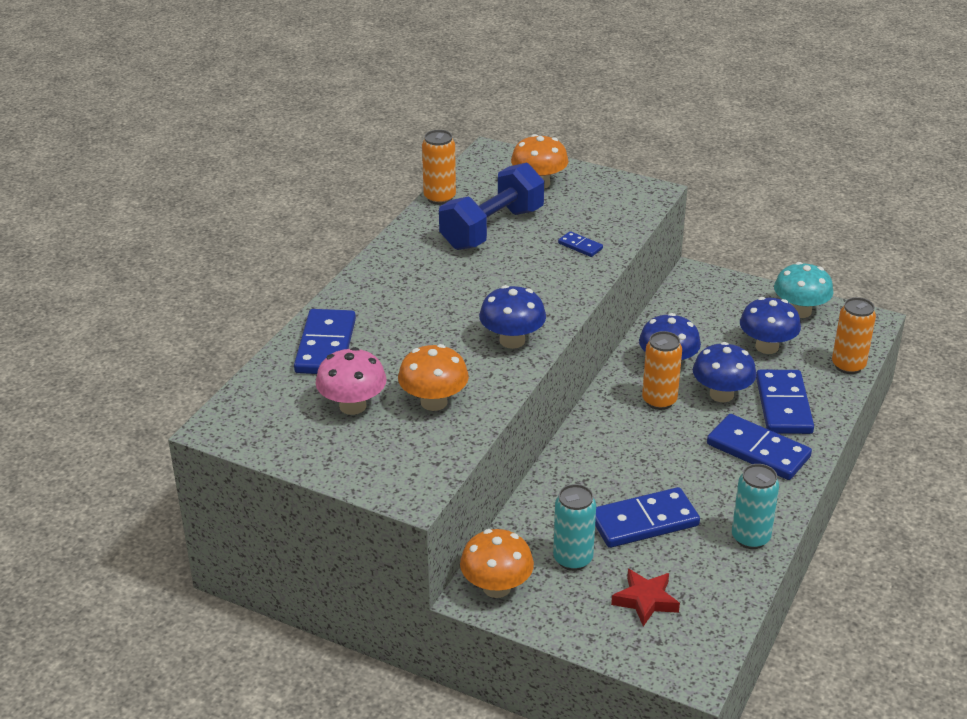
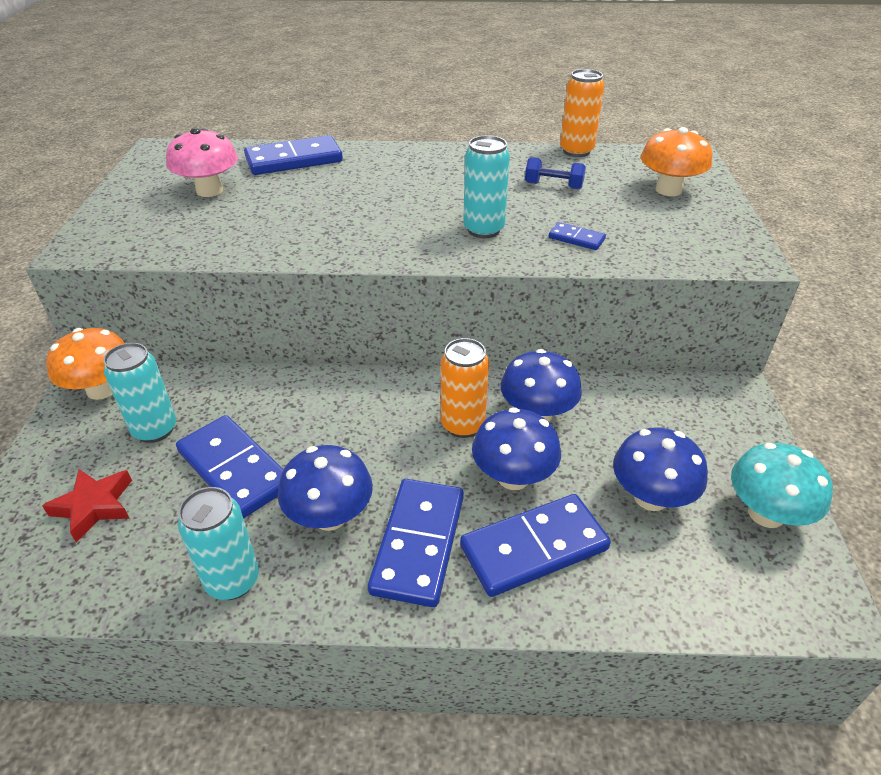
camera: 65 degrees right, 5 degrees up
(434, 402) = (232, 225): orange mushroom -> none
(492, 229) = (553, 186): blue dumbbell -> blue dumbbell, size x0.45
(512, 340) = (361, 240): blue mushroom -> blue mushroom (330, 516)
(538, 281) = (483, 230): none -> turquoise can
(580, 246) = (576, 239): blue domino -> blue domino turned 75 degrees counterclockwise
(848, 366) = (687, 606): orange can -> none

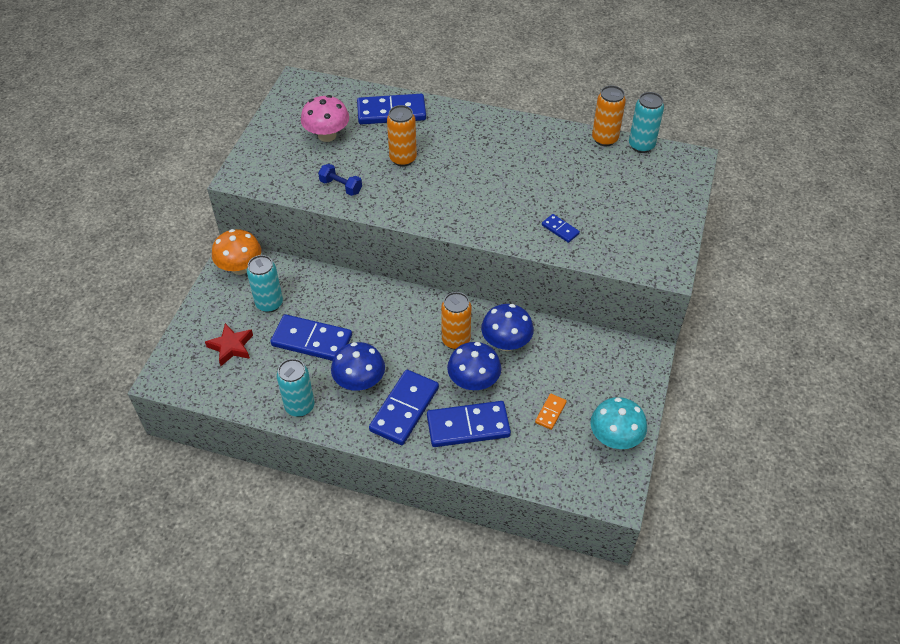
camera: 15 degrees right, 10 degrees up
(235, 469) = (312, 340): blue domino -> blue domino turned 45 degrees counterclockwise
(325, 199) = (403, 159): none -> orange can
(483, 230) = (501, 209): turquoise can -> turquoise can (641, 145)
(553, 186) = (569, 174): blue dumbbell -> blue dumbbell (341, 187)
(650, 497) = (550, 412): blue mushroom -> orange domino
(668, 190) = (651, 194): orange mushroom -> none

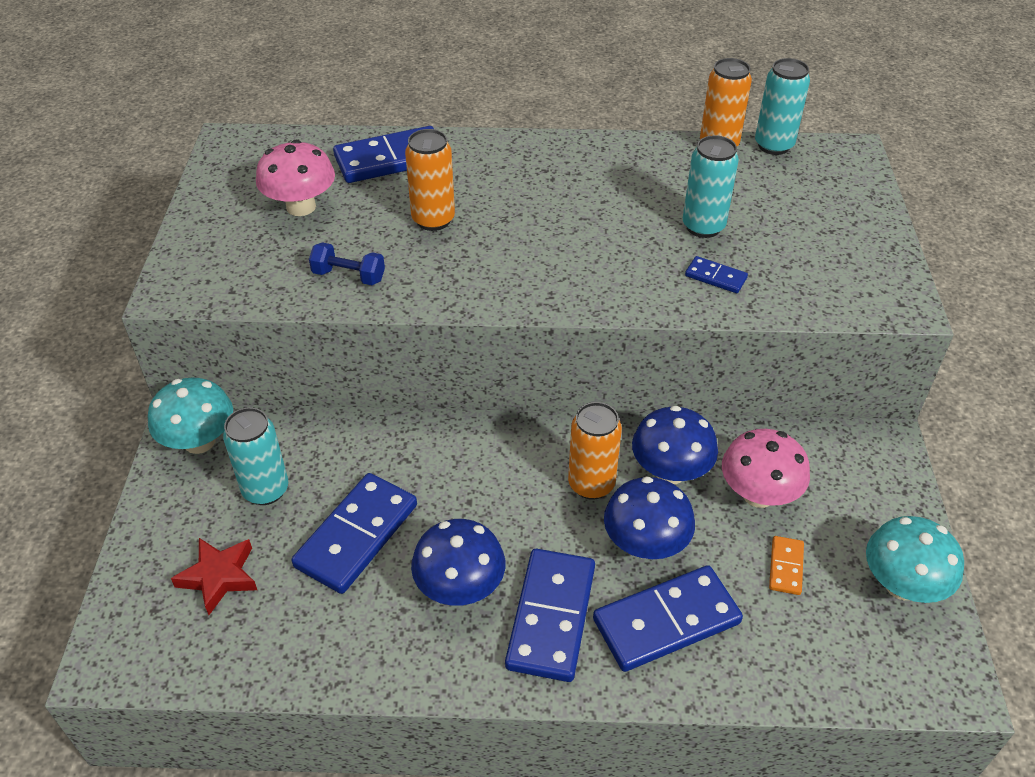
camera: 15 degrees left, 5 degrees down
(240, 267) = (199, 441): orange mushroom -> turquoise mushroom
(300, 406) = (371, 655): turquoise can -> turquoise can (703, 227)
(312, 340) = (356, 535): blue domino -> blue domino turned 60 degrees counterclockwise
(553, 367) = (758, 494): none -> pink mushroom

